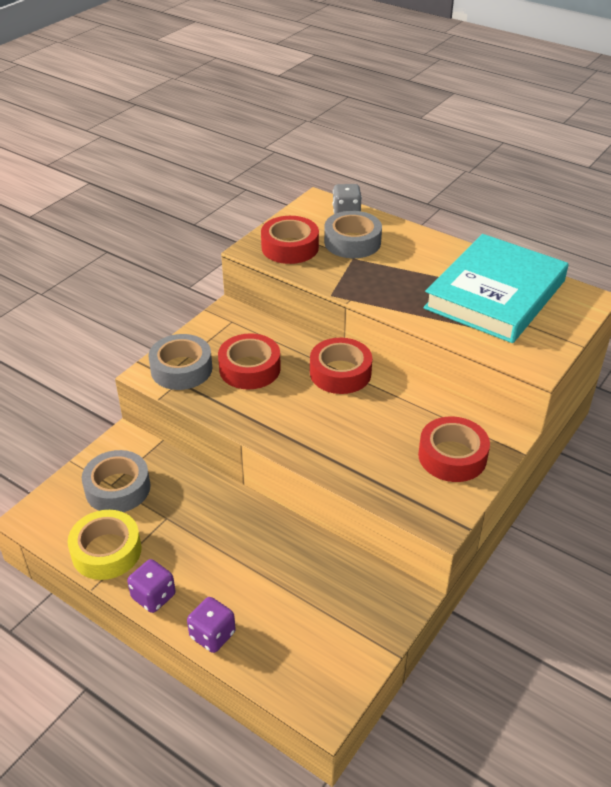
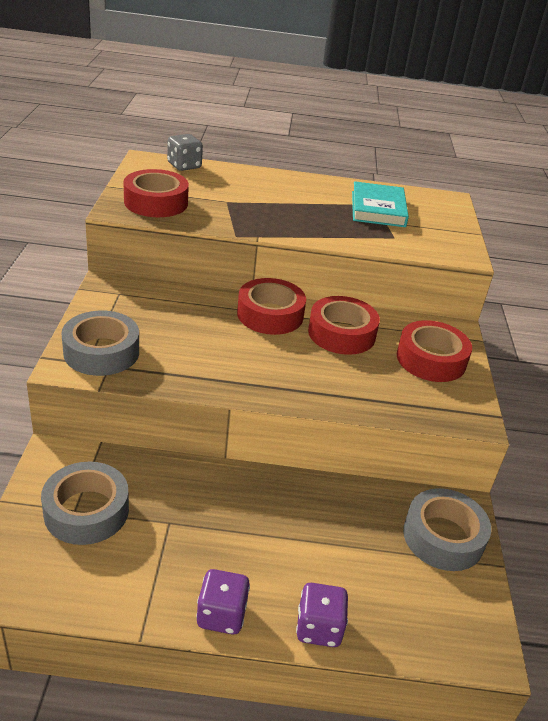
camera: 35 degrees left, 5 degrees down
(106, 551) = (126, 587): yellow tape -> none
(249, 368) = (177, 333): red tape -> red tape (341, 333)
(352, 242) = (213, 189): grey tape -> grey tape (443, 537)
(495, 295) = (378, 209): turquoise book -> turquoise book, size x0.55

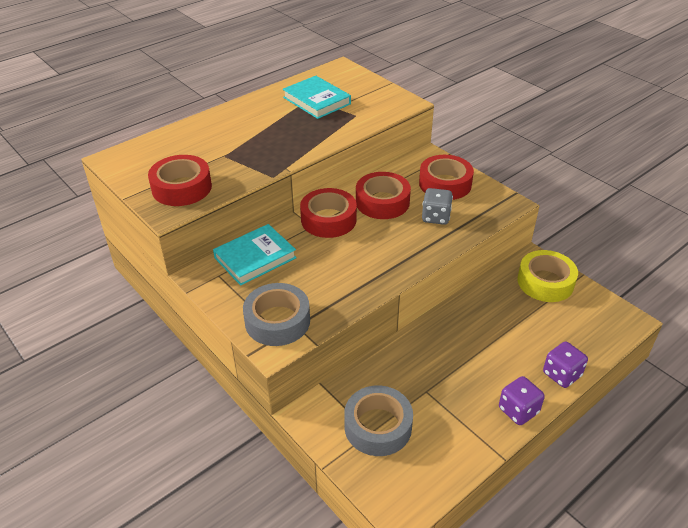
camera: 40 degrees left, 5 degrees up
(165, 300) = (255, 257): none -> turquoise book
(184, 166) = (147, 146): grey dice -> grey dice (436, 217)
(443, 537) = (545, 282): grey tape -> yellow tape

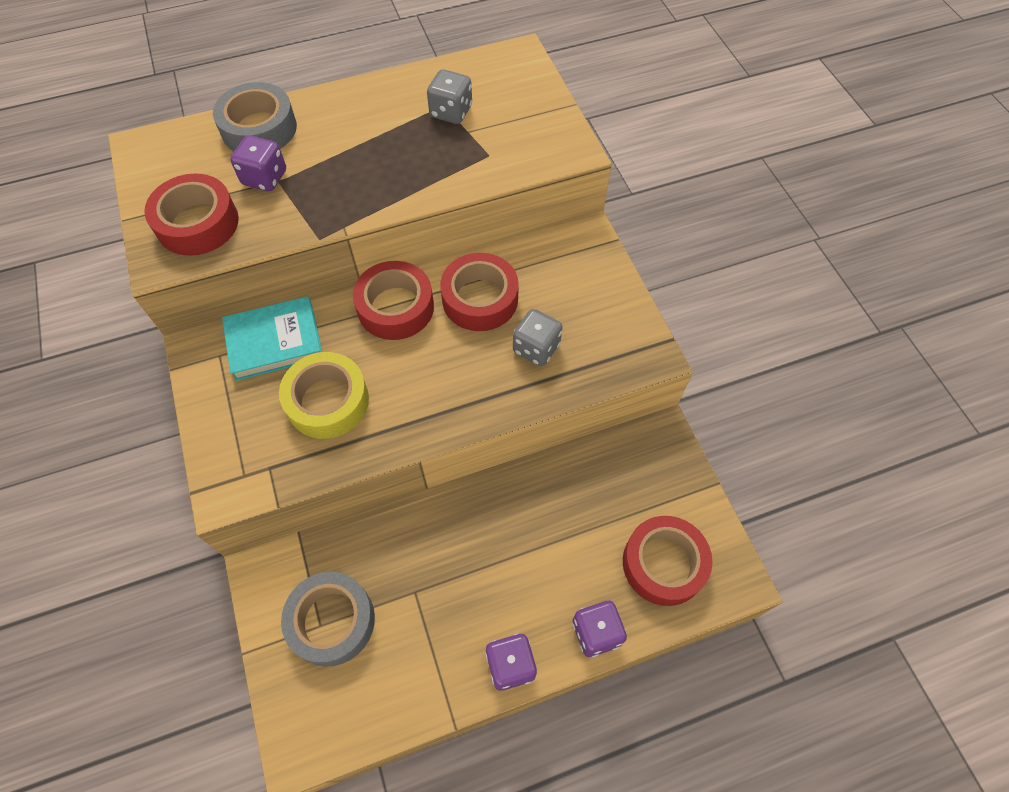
camera: 20 degrees right, 20 degrees up
(214, 156) = (265, 178): none -> purple dice
(277, 321) = (250, 453): grey tape -> grey tape (259, 128)
(317, 100) = (451, 112): turquoise book -> grey dice
(445, 184) = (581, 293): red tape -> red tape (663, 564)
(545, 282) = (658, 478): yellow tape -> yellow tape (327, 401)

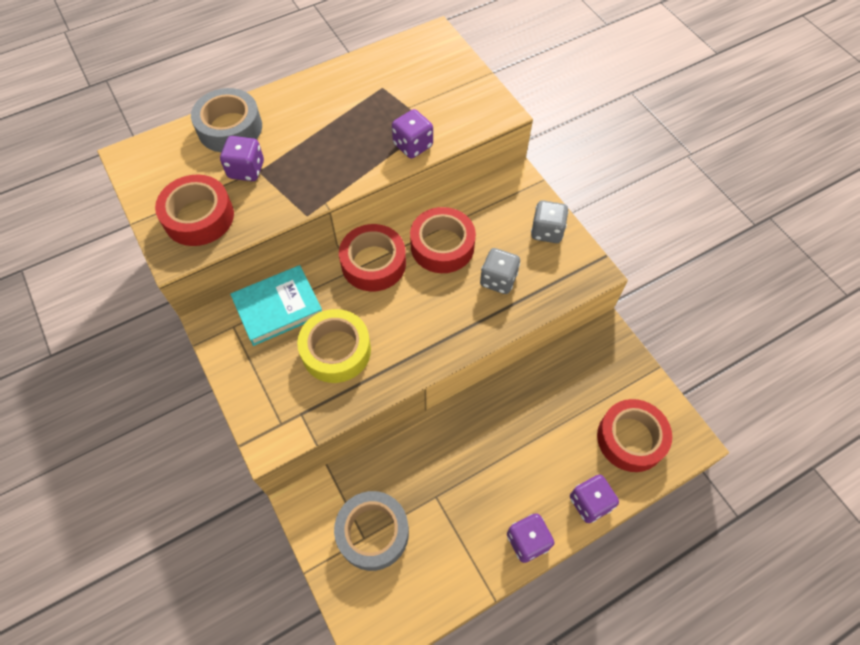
camera: 10 degrees left, 0 degrees up
(451, 112) = (390, 92): grey dice -> grey dice (547, 231)
(461, 175) = (412, 145): none -> purple dice

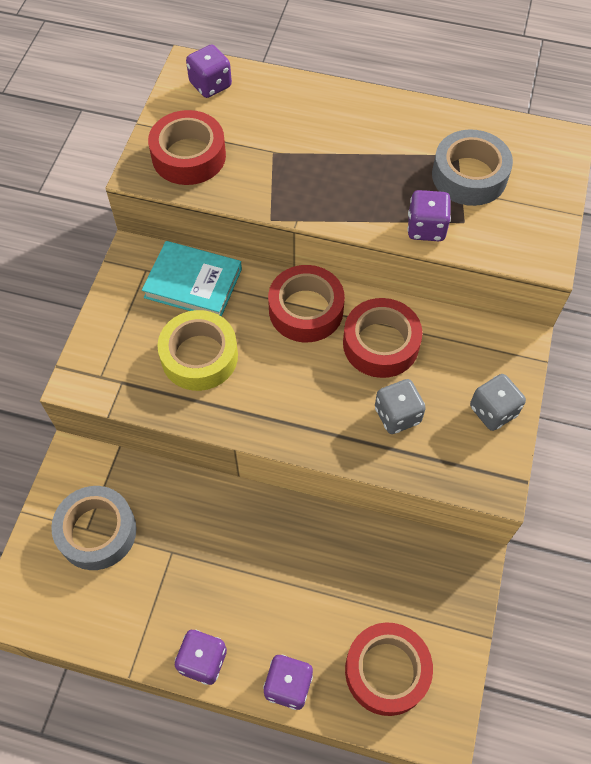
camera: 45 degrees right, 0 degrees up
(230, 128) = (289, 98): grey tape -> grey tape (469, 176)
(246, 170) = (264, 144): purple dice -> purple dice (210, 85)

